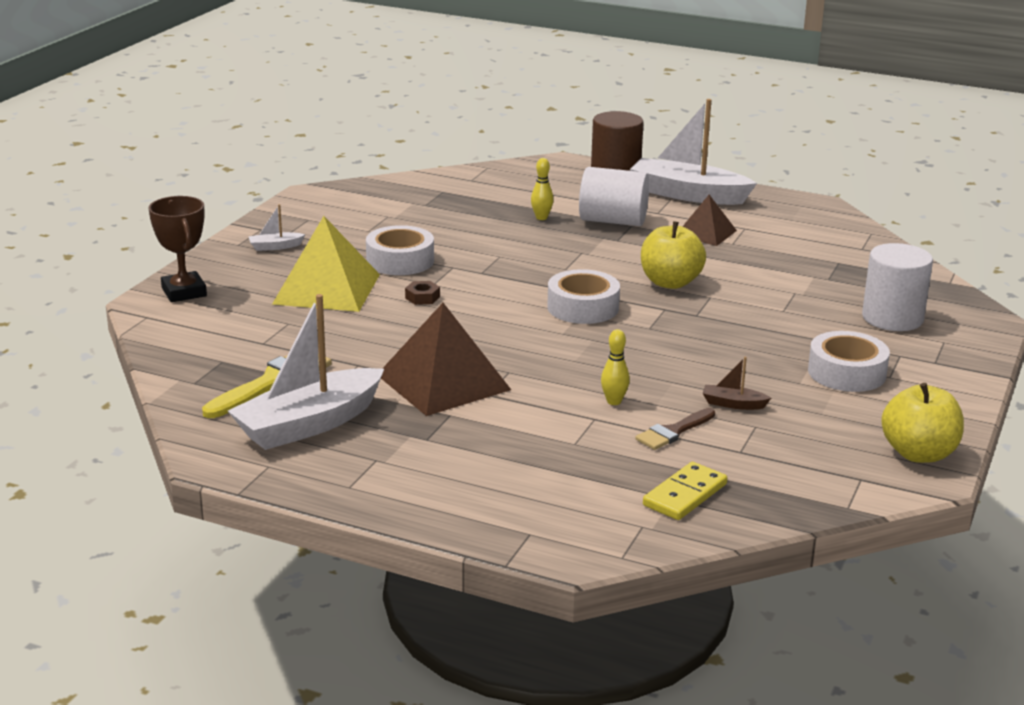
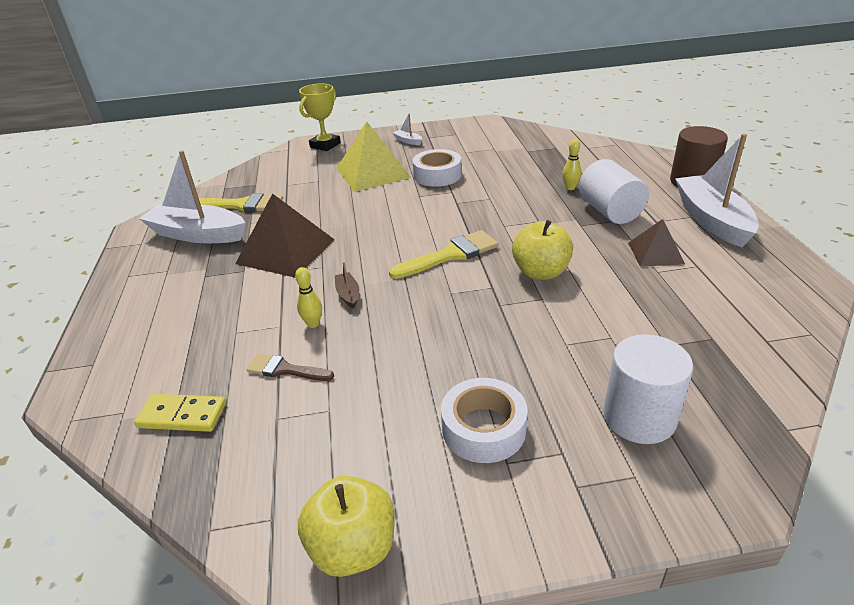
camera: 60 degrees right, 10 degrees up
(184, 292) = (325, 145): brown trophy -> yellow trophy
(422, 297) = (395, 200): brown nut -> none
(583, 307) = (450, 255): white tape -> yellow brush
(733, 404) = (358, 382): brown boat -> brown boat (348, 295)

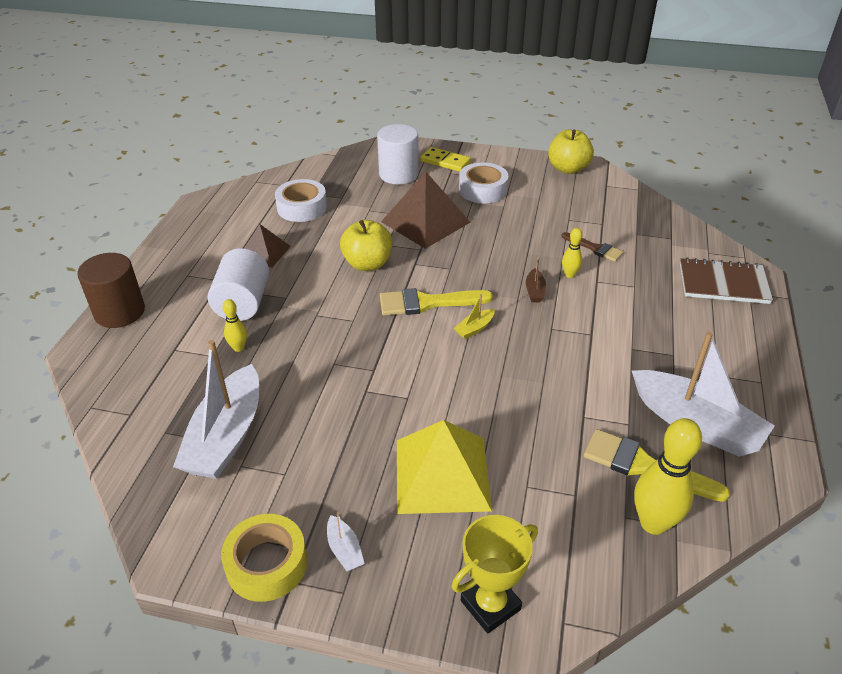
camera: 160 degrees left, 5 degrees up
(122, 367) = (723, 283): none -> brown notebook
(182, 415) = (665, 240): yellow domino -> yellow domino (445, 161)
(238, 185) = (653, 523): none -> yellow bowling pin
(285, 251) = (586, 360): brown pyramid -> brown pyramid (425, 222)
(393, 247) = (474, 328): none -> yellow boat
(437, 175) = (360, 431): white tape -> white tape (302, 207)
(442, 130) = (267, 564): none -> yellow tape
(712, 220) = (178, 266): white boat -> white boat (226, 436)

